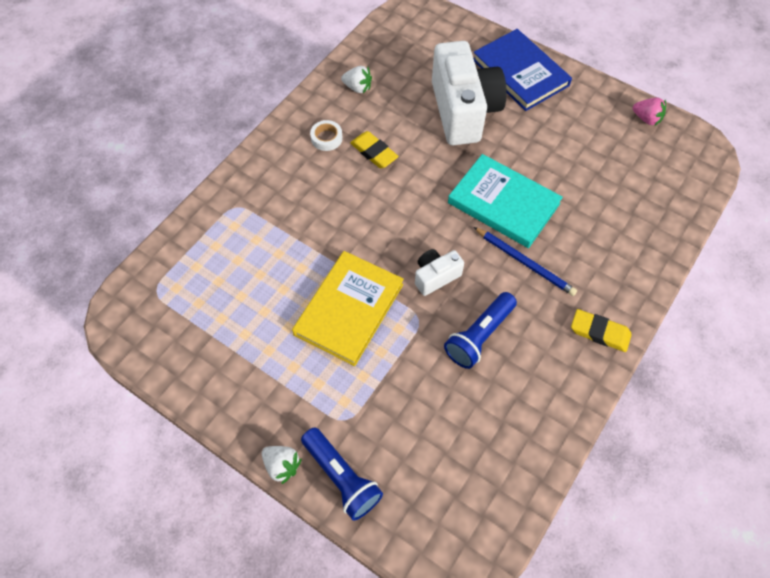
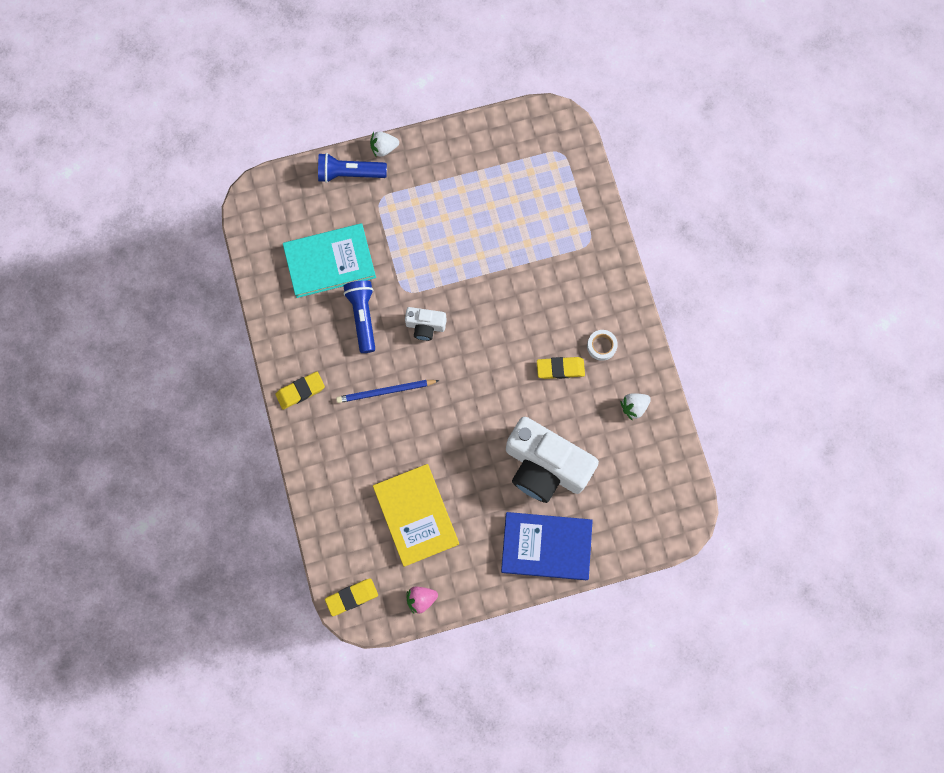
camera: 130 degrees right, 15 degrees up
(349, 309) = (448, 255): yellow book -> yellow book (416, 515)
(435, 276) = (425, 326): white camera -> white camera turned 90 degrees clockwise
(503, 203) = (441, 420): turquoise book -> turquoise book (330, 262)
(700, 162) = (352, 597): none -> yellow eraser

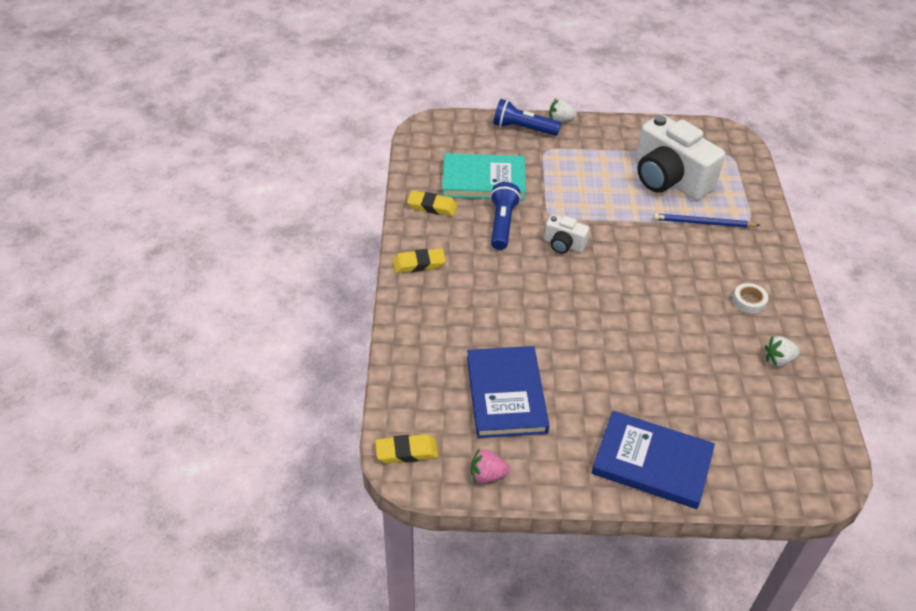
camera: 15 degrees right, 30 degrees down
(385, 391) = (506, 284): blue pencil -> blue pencil (703, 223)
(416, 515) = (506, 394): yellow book -> blue book
(545, 466) = (666, 387): white camera -> white camera (669, 179)
(560, 368) = (700, 309): yellow eraser -> yellow eraser (432, 206)

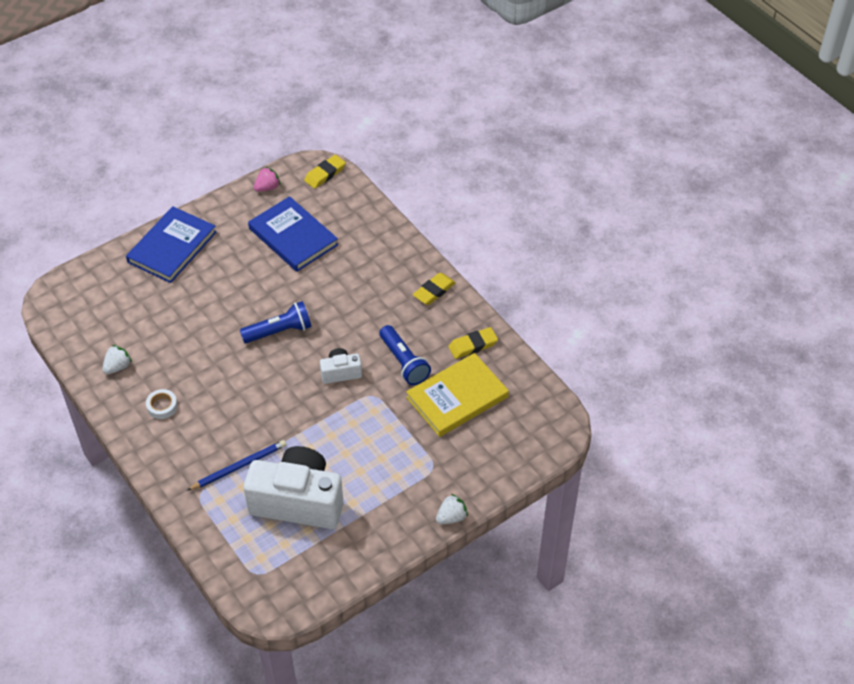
camera: 145 degrees right, 5 degrees up
(483, 180) = (457, 397): turquoise book -> yellow book
(523, 129) = (476, 481): blue flashlight -> blue flashlight (279, 331)
(652, 462) = (172, 247): blue book -> blue book turned 45 degrees counterclockwise

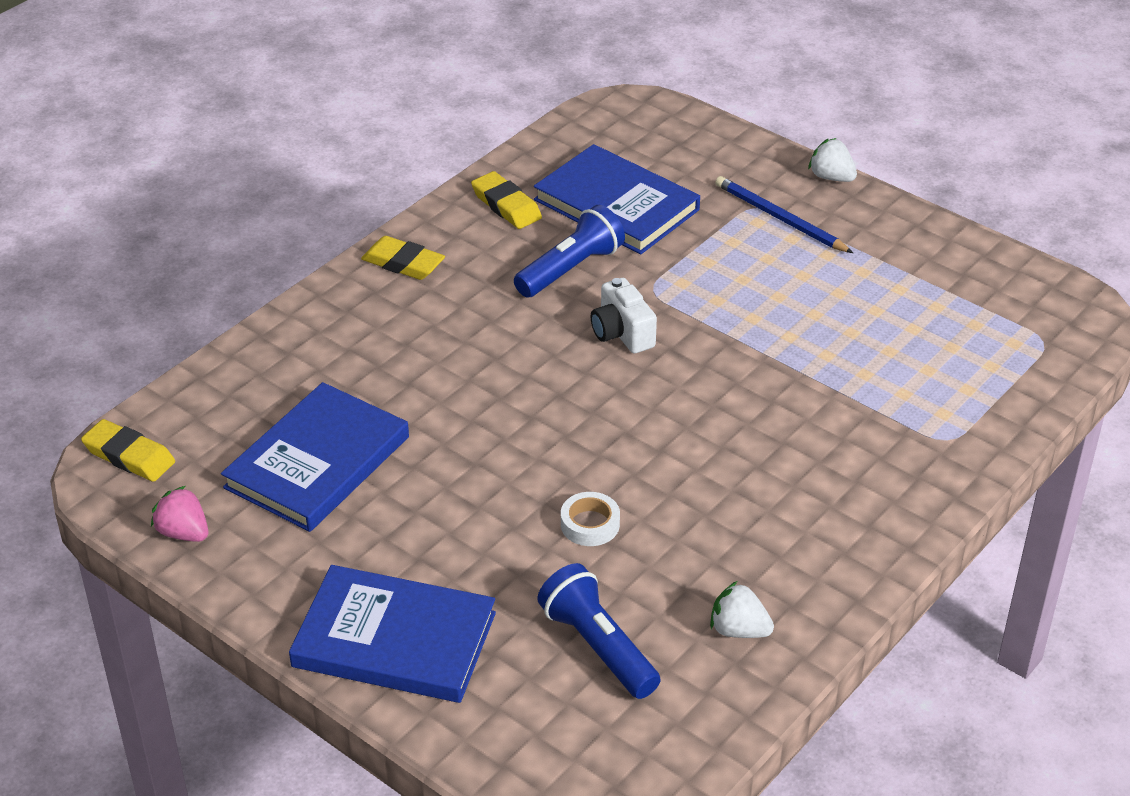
camera: 105 degrees left, 10 degrees down
(162, 406) = (798, 537): white tape -> white tape (590, 524)
(239, 466) = (868, 406): blue pencil -> blue pencil (779, 218)
(279, 331) = (561, 426): blue flashlight -> blue flashlight (597, 647)
(298, 501) = (894, 327): white camera -> none
(457, 397) = (616, 205): yellow book -> blue book

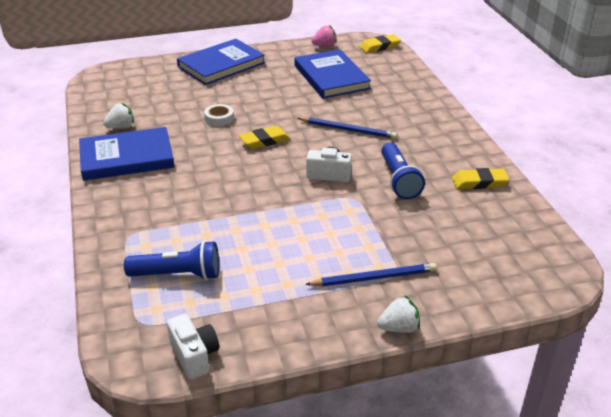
camera: 125 degrees right, 5 degrees down
(403, 263) = (452, 135): yellow eraser -> yellow eraser (264, 141)
(484, 365) = (348, 130): none -> blue pencil
(597, 647) = (160, 97): blue flashlight -> blue flashlight (178, 274)
(616, 205) = (447, 220): blue book -> blue book (127, 157)
(1029, 282) = (194, 356): none -> white camera

